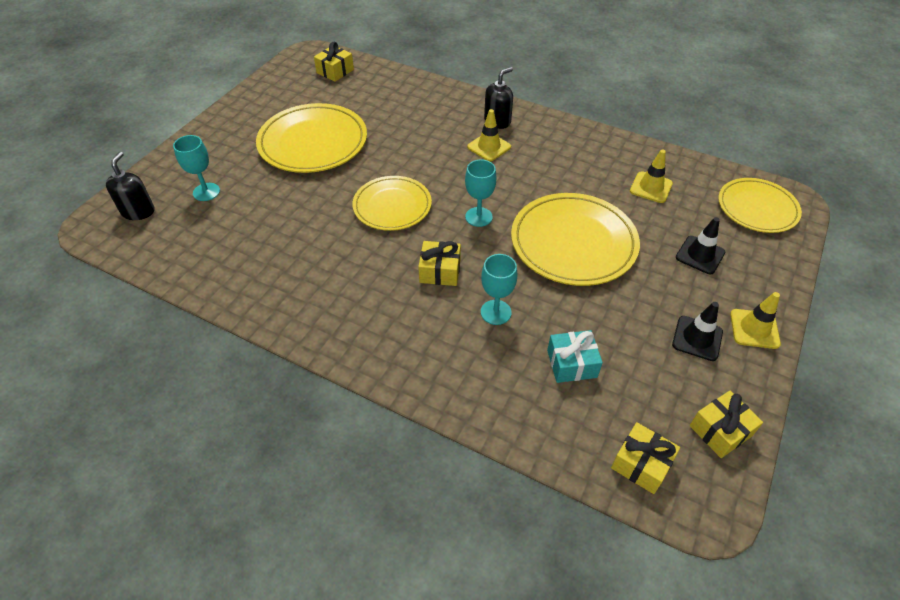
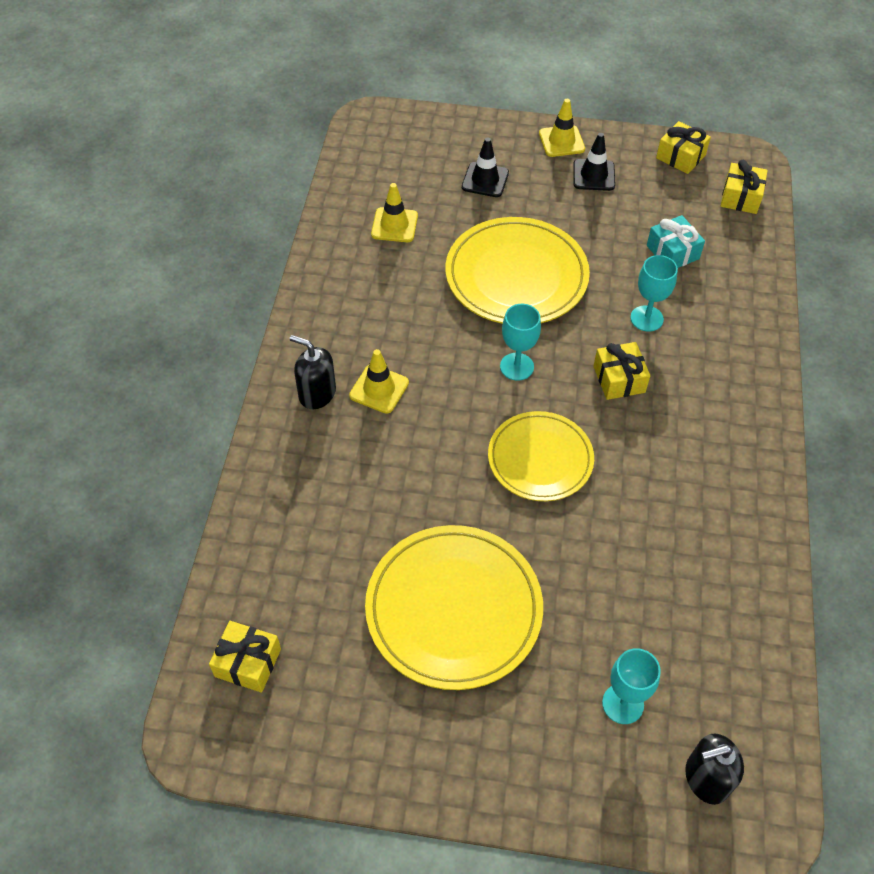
camera: 110 degrees left, 5 degrees up
(757, 208) = (393, 143): yellow plate -> none

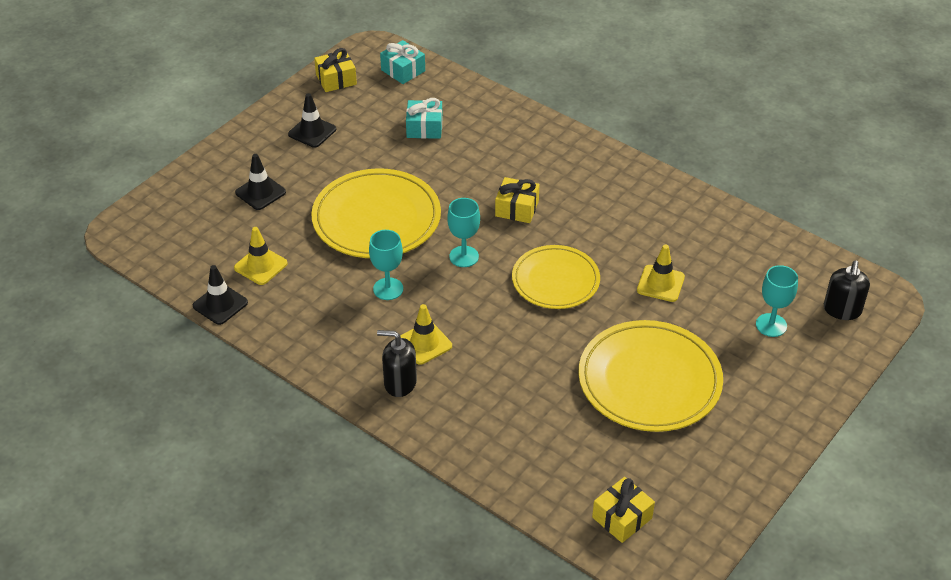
camera: 60 degrees left, 10 degrees down
(317, 393) = (400, 383): black soap dispenser -> black soap dispenser turned 45 degrees clockwise
(329, 222) = (220, 304): none -> black traffic cone
(561, 141) = (259, 132): yellow traffic cone -> yellow traffic cone (660, 283)
(646, 318) = (474, 169): turquoise goblet -> turquoise goblet (388, 289)
(740, 197) = (403, 70): yellow gift -> turquoise gift

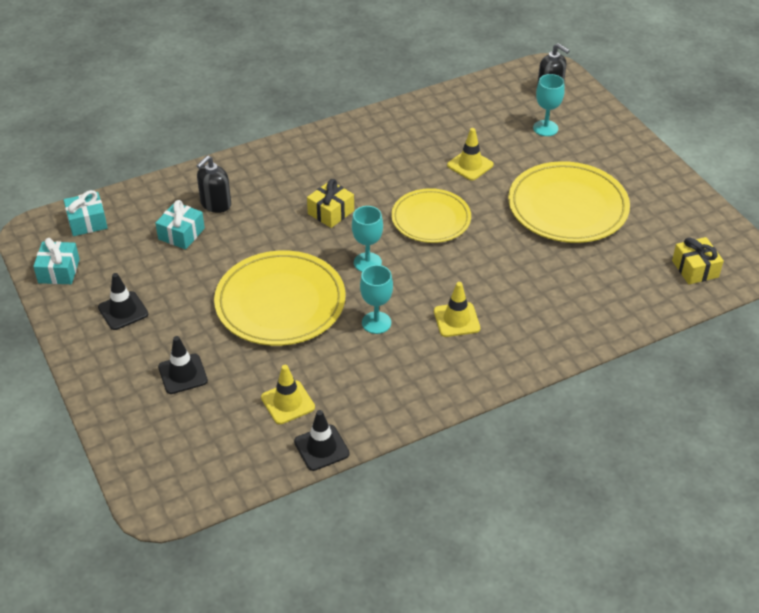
camera: 65 degrees left, 0 degrees up
(336, 79) = (59, 271): yellow gift -> turquoise gift
(400, 383) = (494, 350): black soap dispenser -> black soap dispenser (215, 204)

